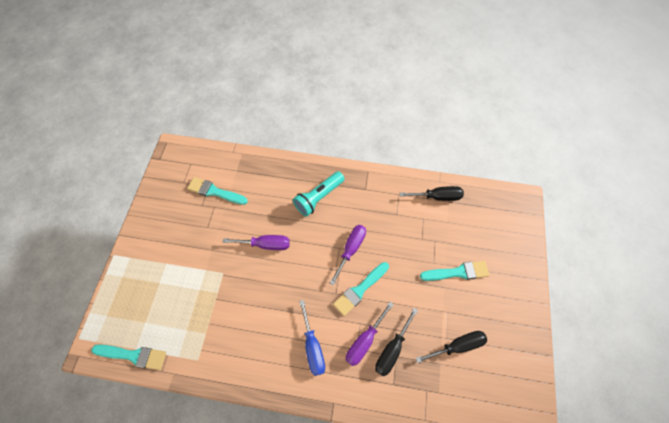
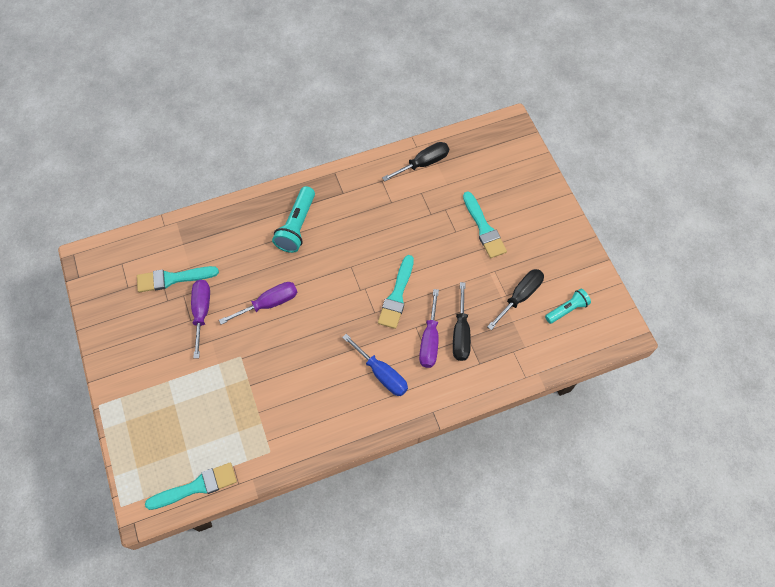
camera: 30 degrees left, 0 degrees up
(351, 249) = (364, 261): purple screwdriver -> purple screwdriver (202, 312)
(457, 272) = (484, 228): turquoise brush -> turquoise brush turned 105 degrees clockwise
(492, 380) = (567, 309): none -> turquoise flashlight

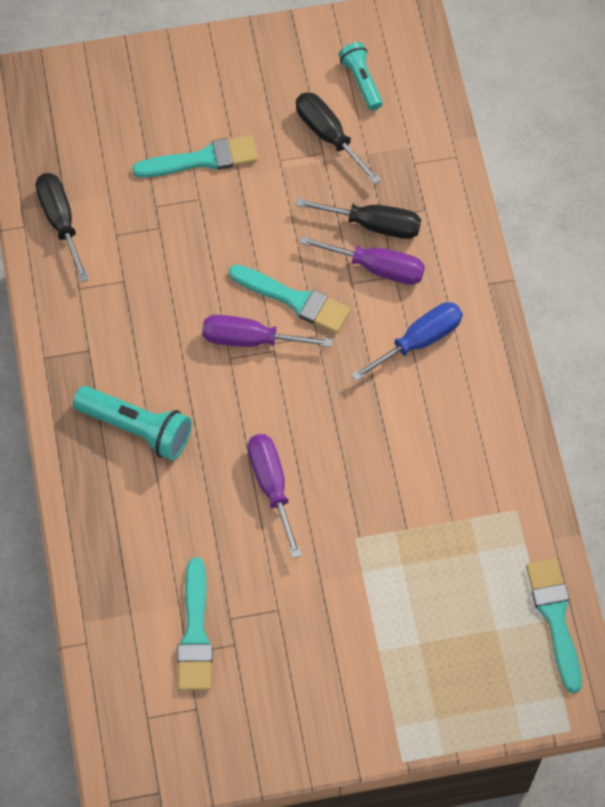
camera: 80 degrees left, 0 degrees up
(202, 312) = (267, 591): purple screwdriver -> purple screwdriver (250, 339)

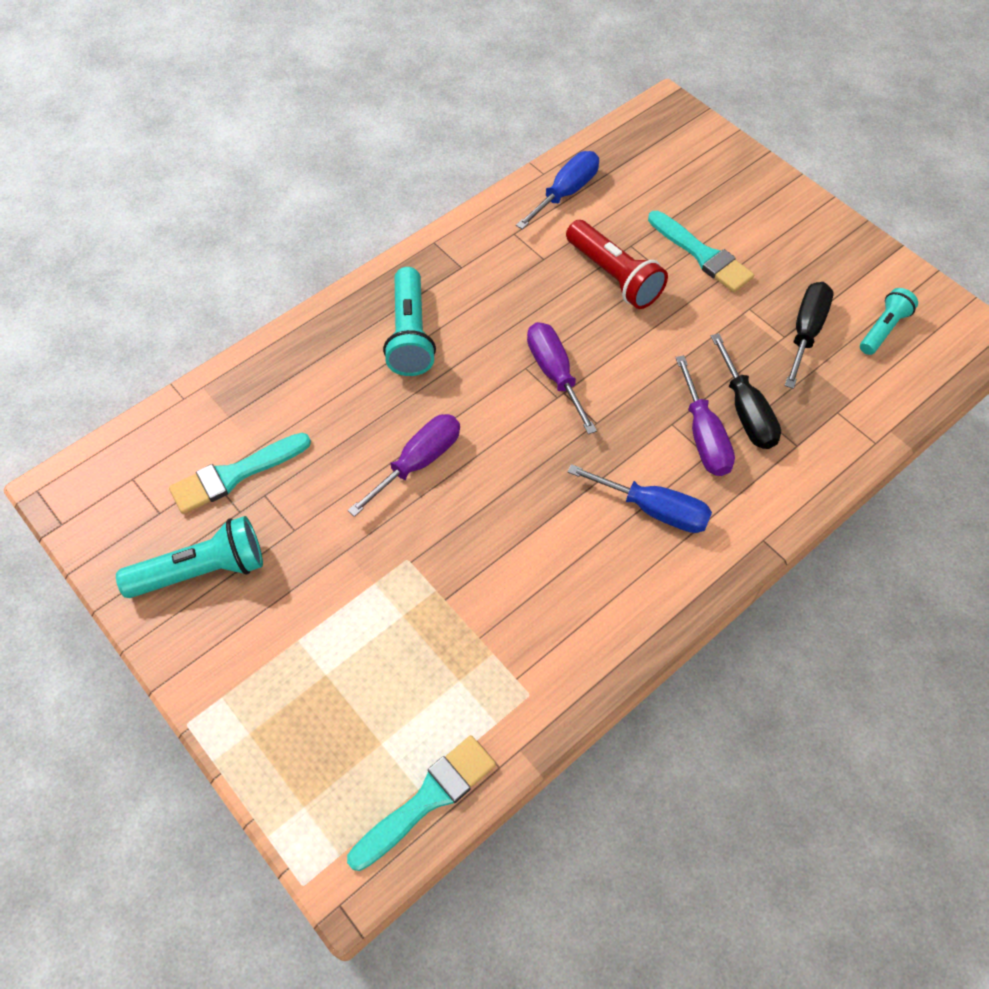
camera: 60 degrees right, 5 degrees down
(60, 221) = (566, 193): black screwdriver -> blue screwdriver
(180, 238) = (614, 276): none -> red flashlight
(273, 696) = (202, 570): none -> turquoise flashlight
(294, 300) = (619, 387): turquoise brush -> none

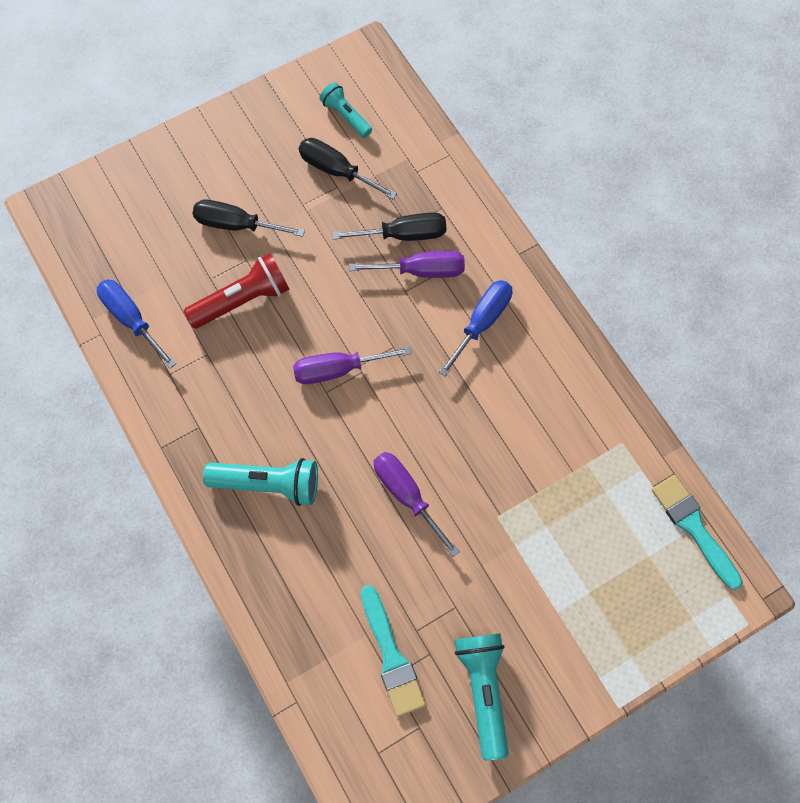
camera: 80 degrees left, 10 degrees up
(702, 255) = (236, 224): turquoise brush -> black screwdriver

